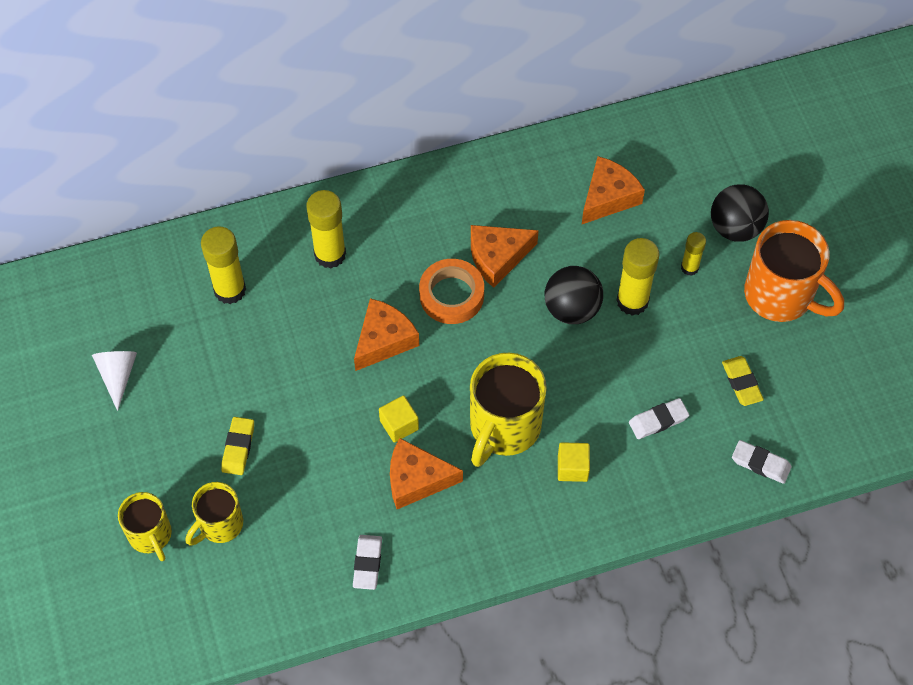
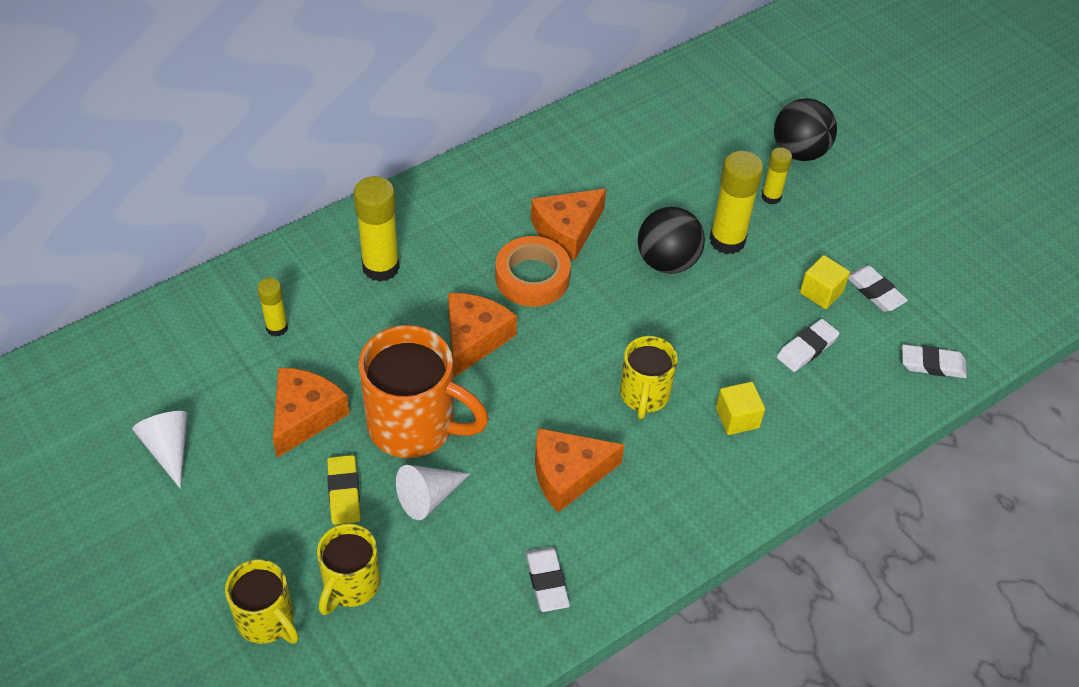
camera: 20 degrees left, 10 degrees down
(230, 290) = (277, 328): yellow glue stick -> yellow glue stick, size x0.57
(301, 469) = (428, 497): none -> white cone
(399, 425) = (525, 421): yellow cube -> yellow cube (821, 292)
(503, 427) = (644, 396): yellow mug -> yellow mug, size x0.60
(608, 197) = (659, 151): orange cheese -> orange cheese (305, 416)
(741, 382) = (875, 291): yellow eraser -> white eraser
(781, 296) = (874, 203): orange mug -> orange mug (414, 426)

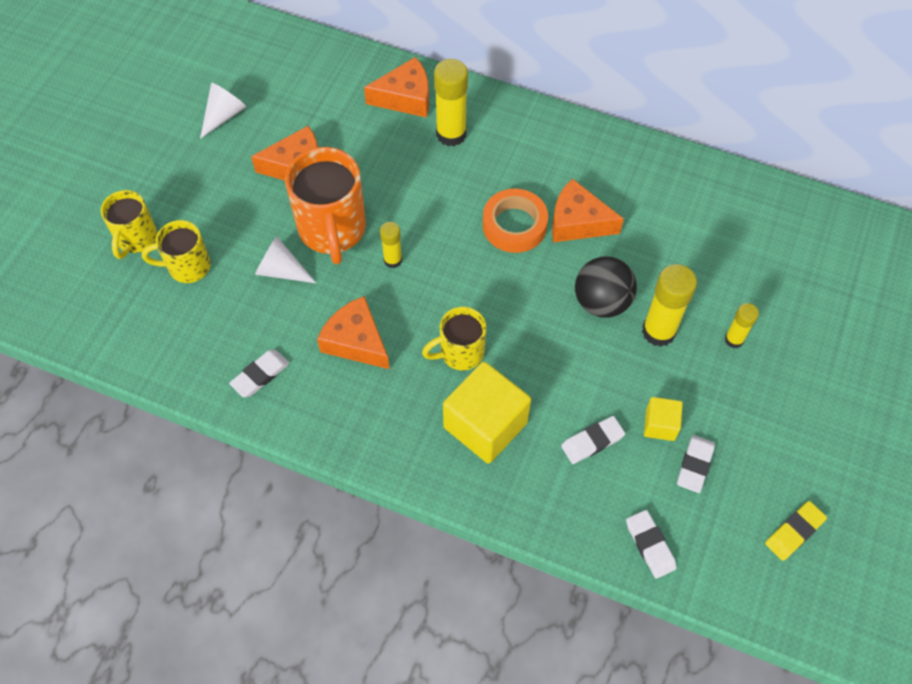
camera: 60 degrees right, 10 degrees up
(277, 328) = (356, 110): yellow glue stick -> yellow glue stick (393, 260)
(344, 492) = (253, 222): yellow eraser -> yellow eraser (794, 532)
(474, 338) = (431, 222): orange cheese -> orange cheese (405, 97)
(737, 418) = (485, 425): yellow cube -> yellow cube, size x1.97
(799, 152) = (805, 336): black ball -> none
(807, 348) = (592, 441): white eraser -> white eraser turned 45 degrees counterclockwise

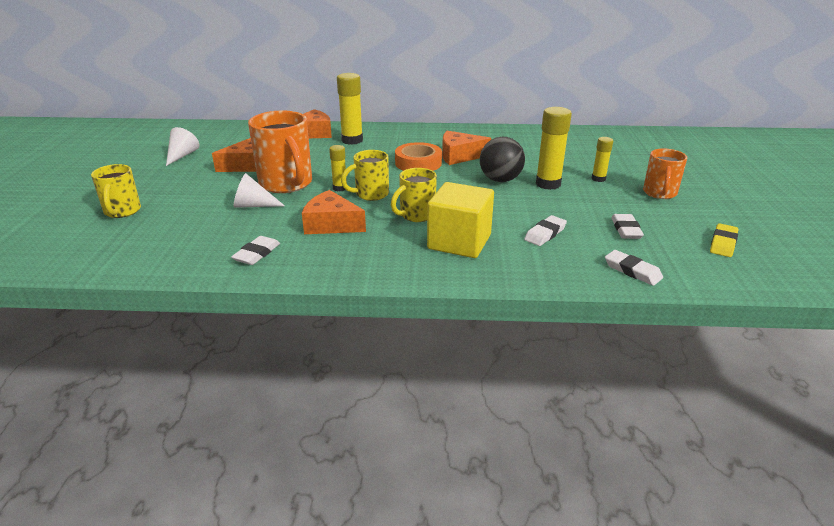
camera: 20 degrees left, 30 degrees down
(187, 266) = (172, 216): yellow mug -> yellow mug (370, 194)
(660, 425) = (585, 218): yellow cube -> none
(793, 400) = (659, 193): none -> orange mug

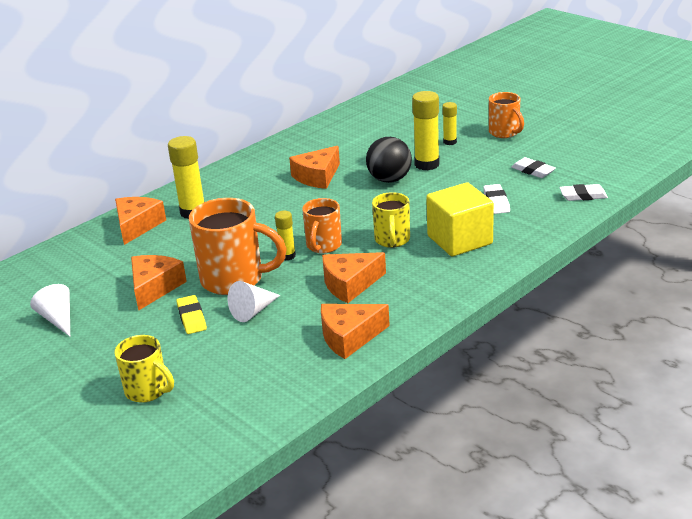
camera: 45 degrees left, 0 degrees up
(257, 254) = (349, 337): white eraser -> orange cheese
(370, 194) = (323, 246): yellow mug -> orange mug
(418, 163) = (299, 200): orange tape -> none
(723, 243) = (594, 149): yellow eraser -> yellow eraser (191, 318)

